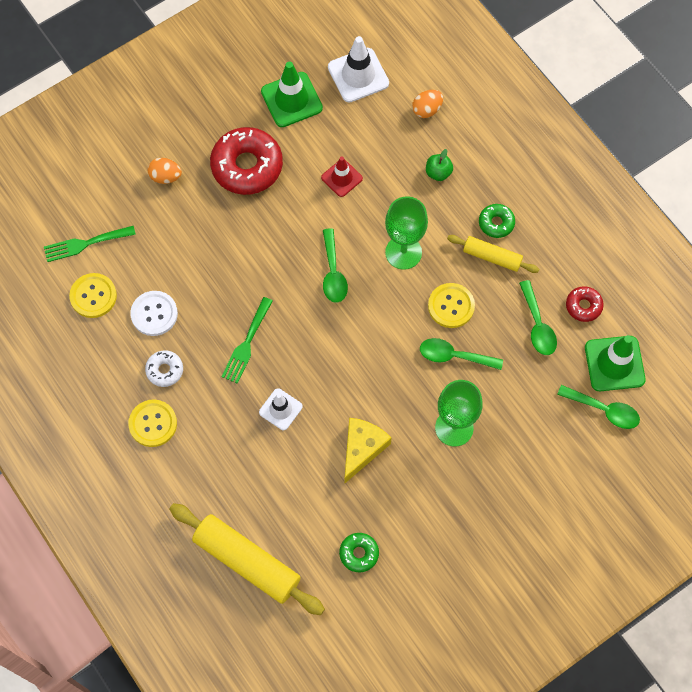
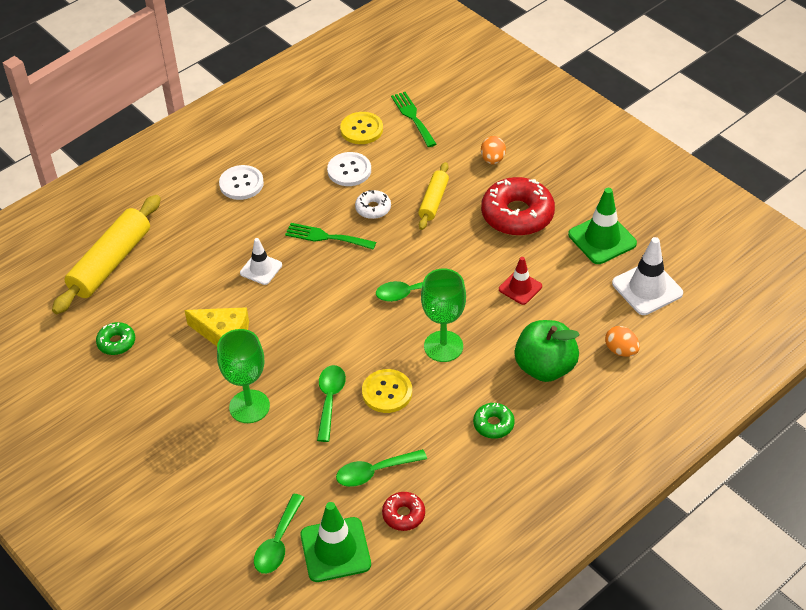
camera: 85 degrees right, 20 degrees down
(153, 424) = (241, 184): yellow button -> white button
(165, 370) = (294, 185): white donut -> white donut (373, 208)
(438, 173) = (545, 367): green apple -> green apple, size x2.06
(492, 257) = (451, 424): yellow rolling pin -> yellow rolling pin (433, 201)

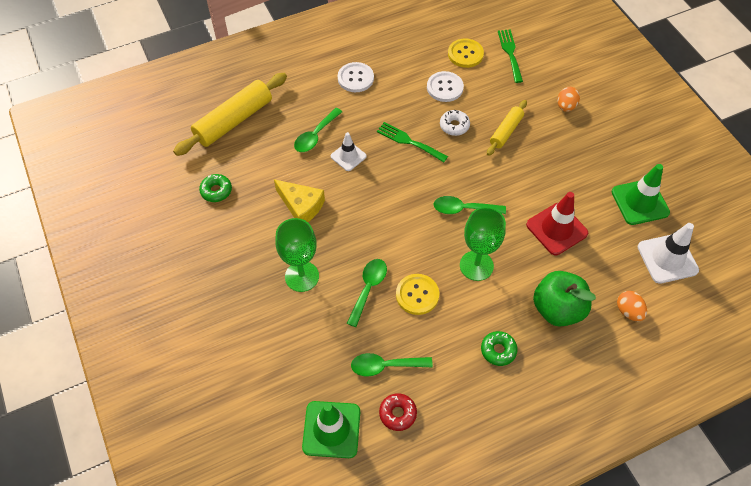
camera: 15 degrees right, 10 degrees up
(278, 542) = (287, 408): green spoon -> green spoon (315, 136)
(517, 215) = (573, 161): red donut -> none
(520, 288) = (556, 229): red traffic cone -> red traffic cone, size x1.61

